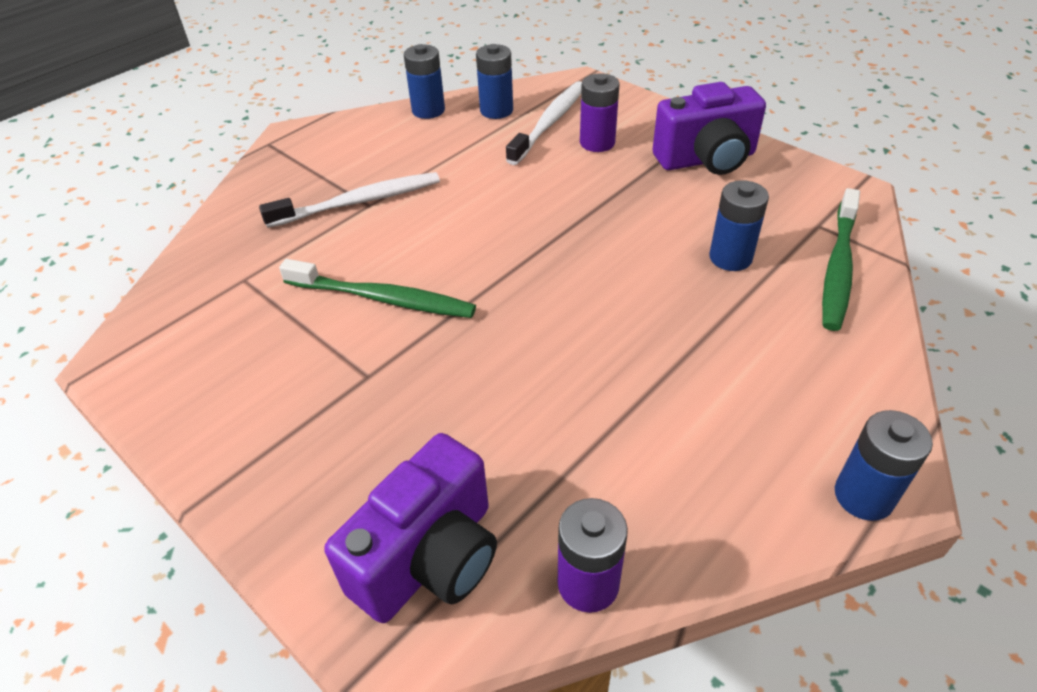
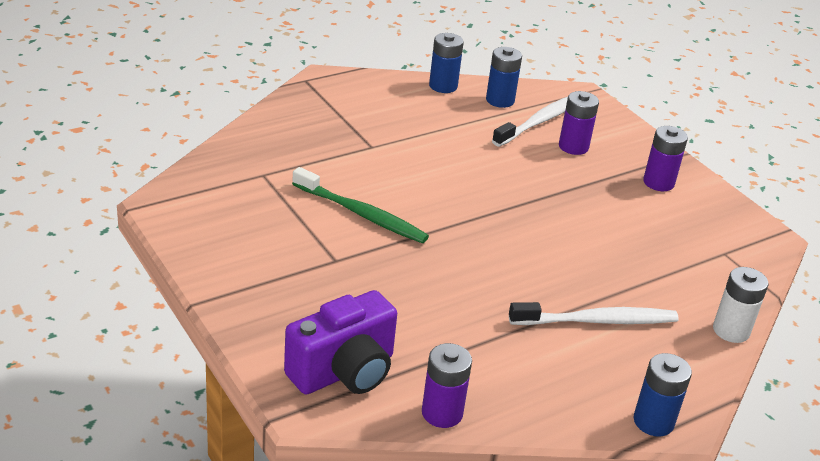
camera: 10 degrees right, 10 degrees down
(358, 202) = (363, 142): white toothbrush -> white toothbrush (596, 321)
(706, 160) = (658, 182): purple camera -> purple battery
(730, 257) = (639, 256): blue battery -> none
(838, 267) = (722, 285): green toothbrush -> none
(881, 325) = (731, 330): none -> white battery

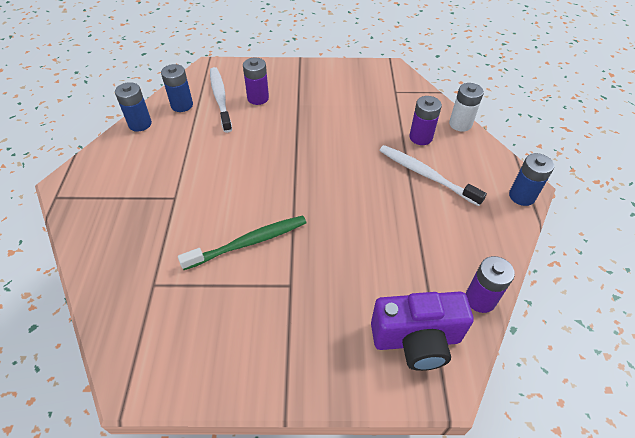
camera: 55 degrees left, 15 degrees up
(344, 371) = (416, 340): purple camera -> purple camera turned 90 degrees clockwise
(596, 321) = (426, 175): white toothbrush -> white toothbrush turned 75 degrees counterclockwise
(658, 182) = (318, 82): purple battery -> purple battery (420, 137)

